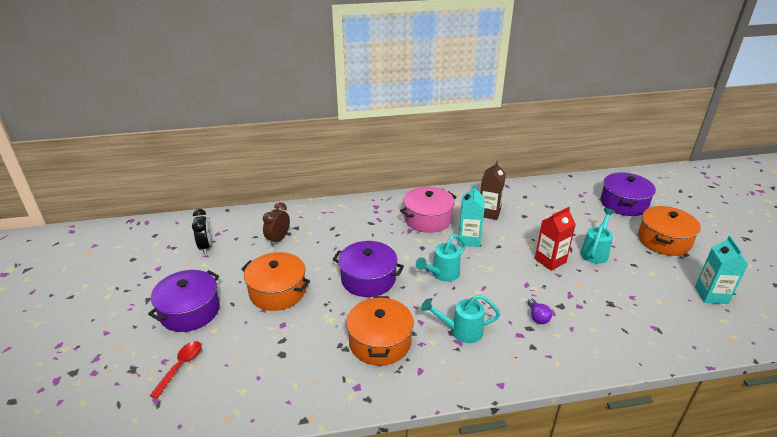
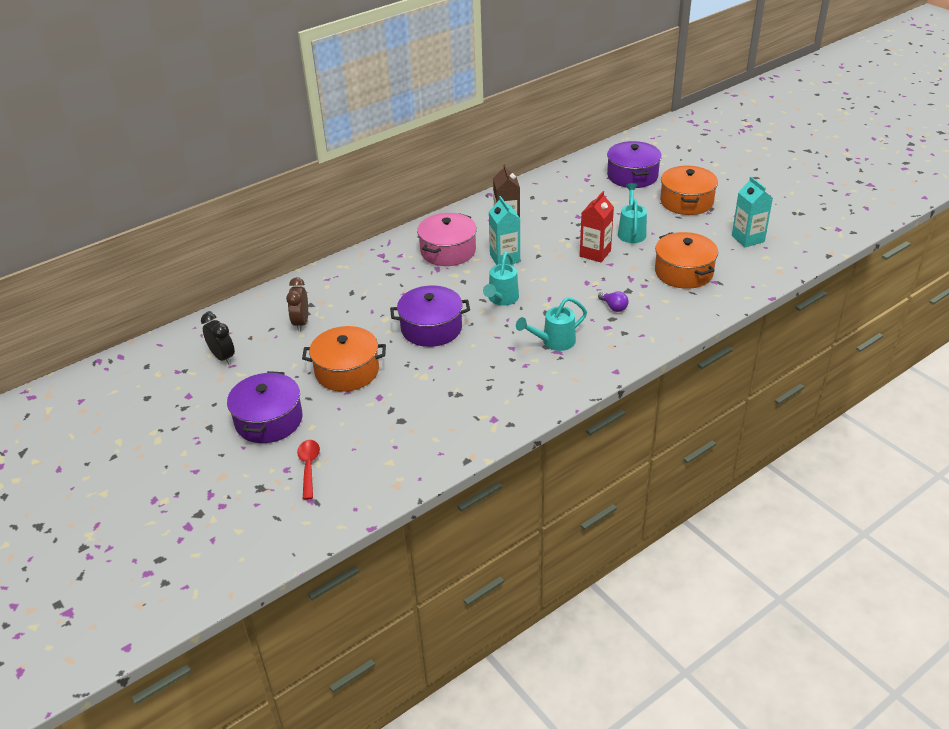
camera: 25 degrees left, 5 degrees up
(380, 342) = (486, 377): orange pot -> orange pot (683, 272)

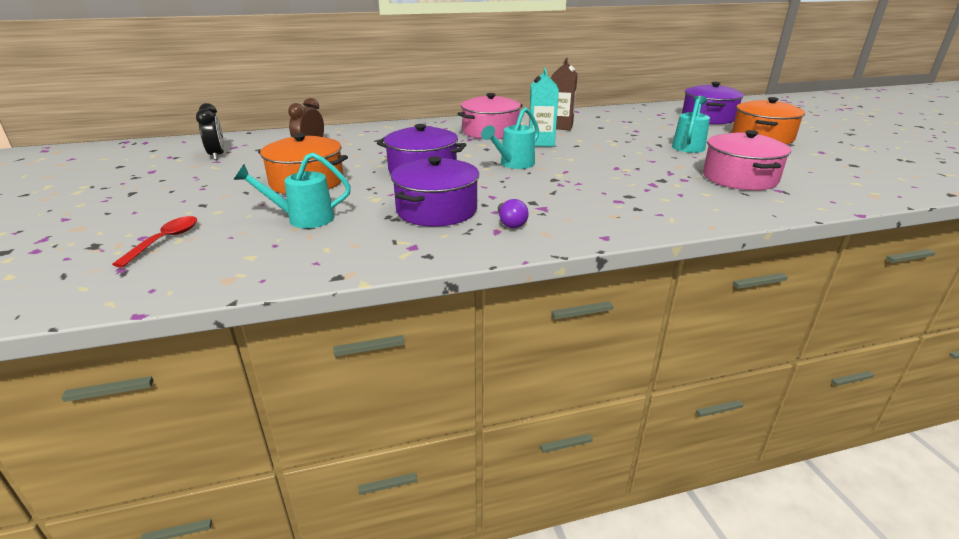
camera: 20 degrees right, 10 degrees down
(269, 420) = (187, 199): purple pot -> purple pot (437, 210)
(554, 342) = (544, 201): turquoise watering can -> turquoise watering can (303, 219)
(595, 253) = (639, 152): red carton -> none
(613, 307) = (636, 188): purple light bulb -> purple light bulb (510, 223)
(683, 272) = (739, 178): orange pot -> pink pot
(748, 239) = (833, 167): turquoise carton -> none

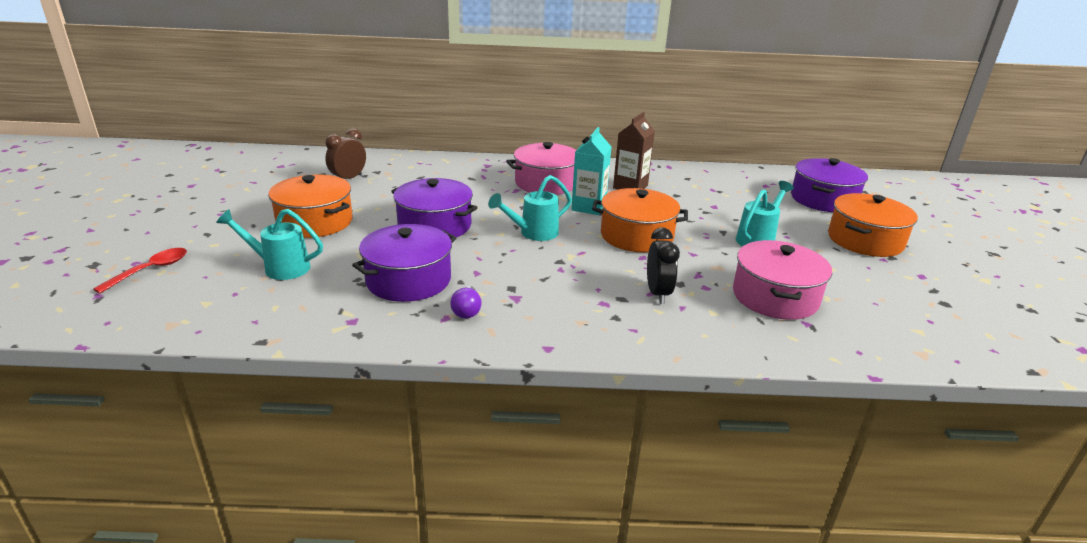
camera: 15 degrees right, 0 degrees up
(217, 155) = (258, 175): black clock -> black clock (658, 293)
(597, 155) = (636, 236): none -> orange pot

